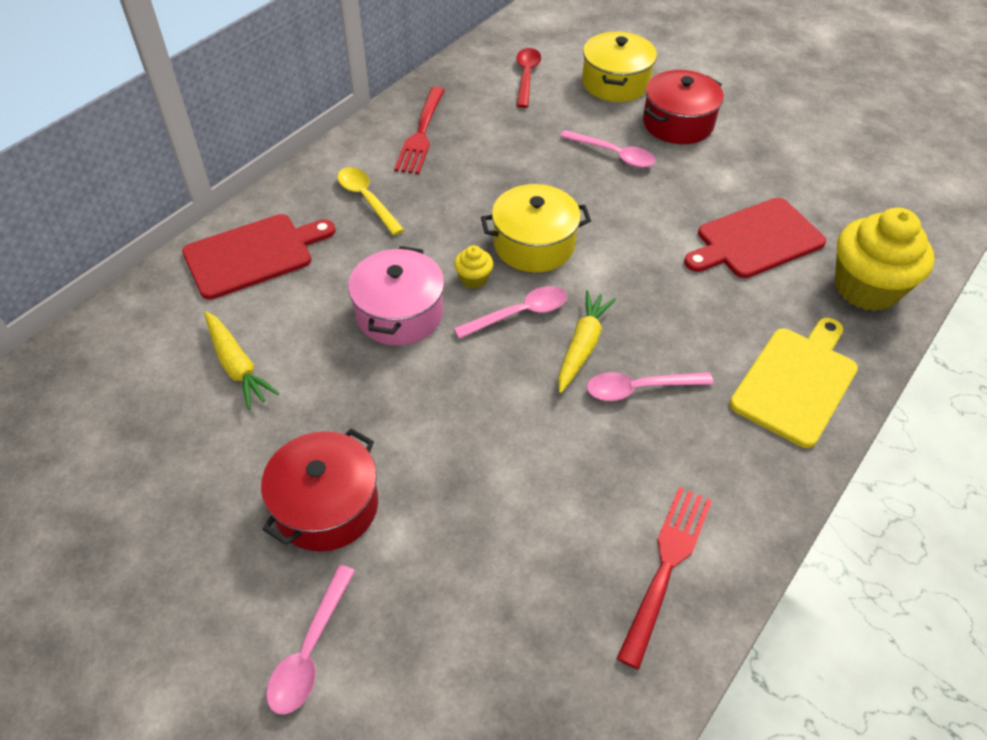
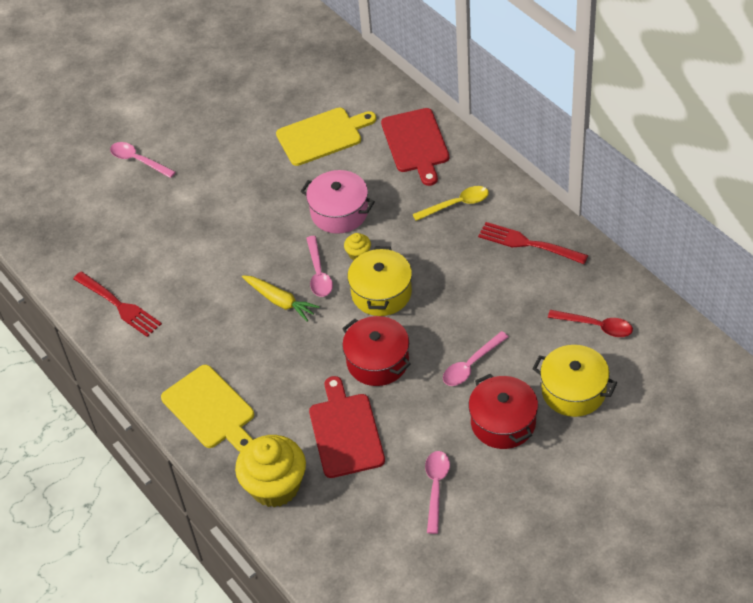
camera: 110 degrees right, 0 degrees up
(237, 366) = (322, 135): yellow carrot -> yellow cutting board
(326, 506) = (213, 170): red pot -> red pot (377, 361)
(639, 388) = (236, 322): pink spoon -> pink spoon (436, 487)

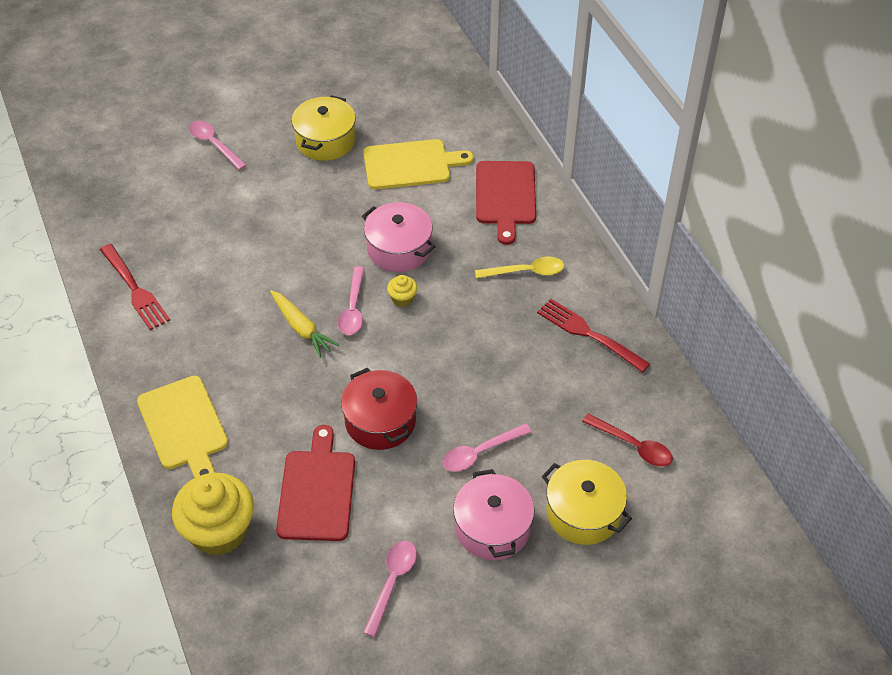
camera: 10 degrees right, 0 degrees up
(381, 293) = (411, 347): yellow pot -> yellow pot (325, 140)
(503, 422) = (492, 528): red pot -> pink pot

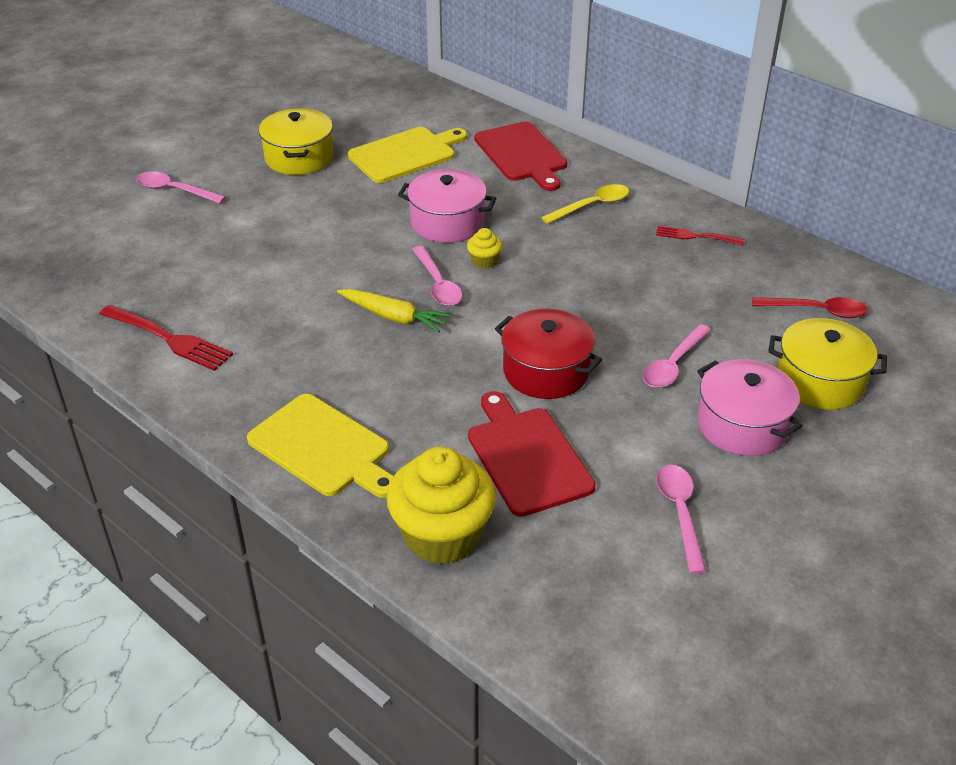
camera: 25 degrees left, 10 degrees down
(589, 334) = (696, 236): red fork -> red fork, size x0.62

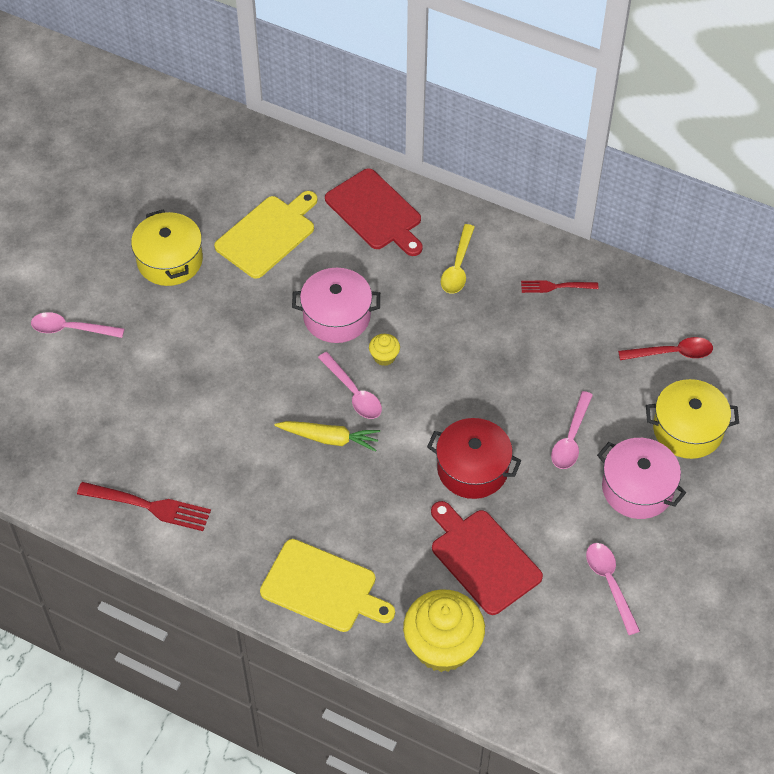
camera: 15 degrees left, 15 degrees up
(592, 206) = (457, 267): yellow spoon -> yellow spoon turned 150 degrees clockwise

